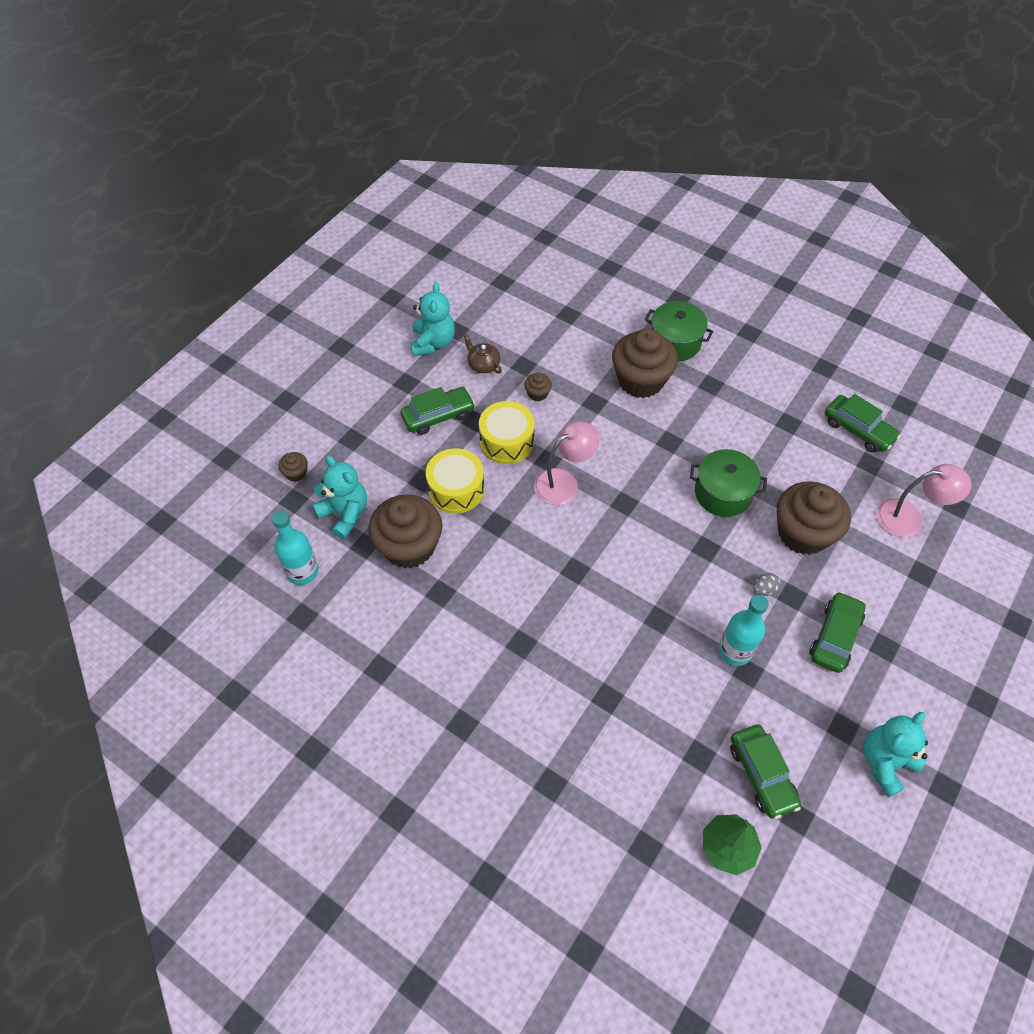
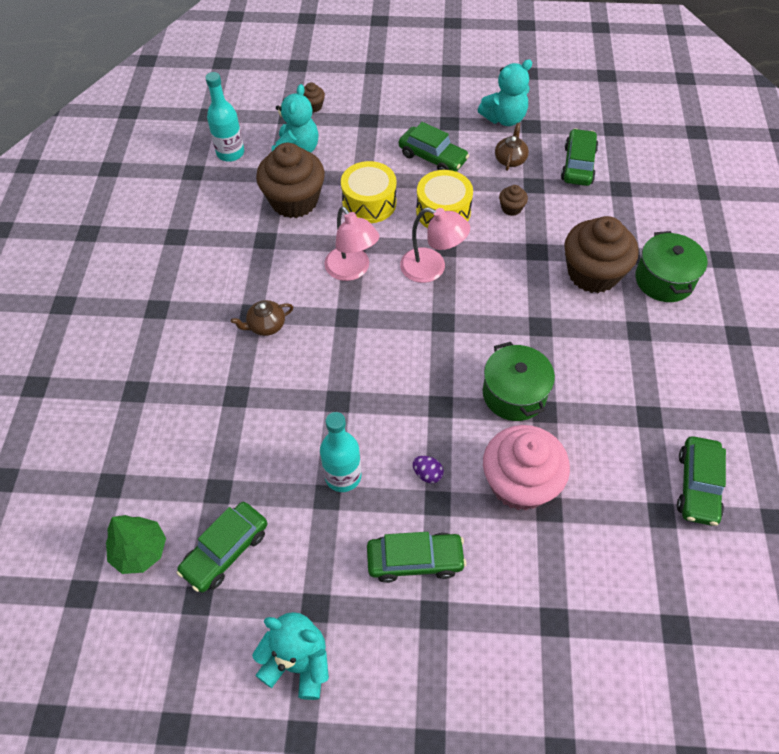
camera: 60 degrees right, 0 degrees up
(524, 325) = (578, 165): none -> green car
(543, 638) = (266, 325): none -> brown teapot
(764, 590) = (427, 474): grey egg -> purple egg
(803, 533) = (520, 483): brown cupcake -> pink cupcake
(909, 518) = (619, 581): pink lamp -> pink lamp (352, 270)

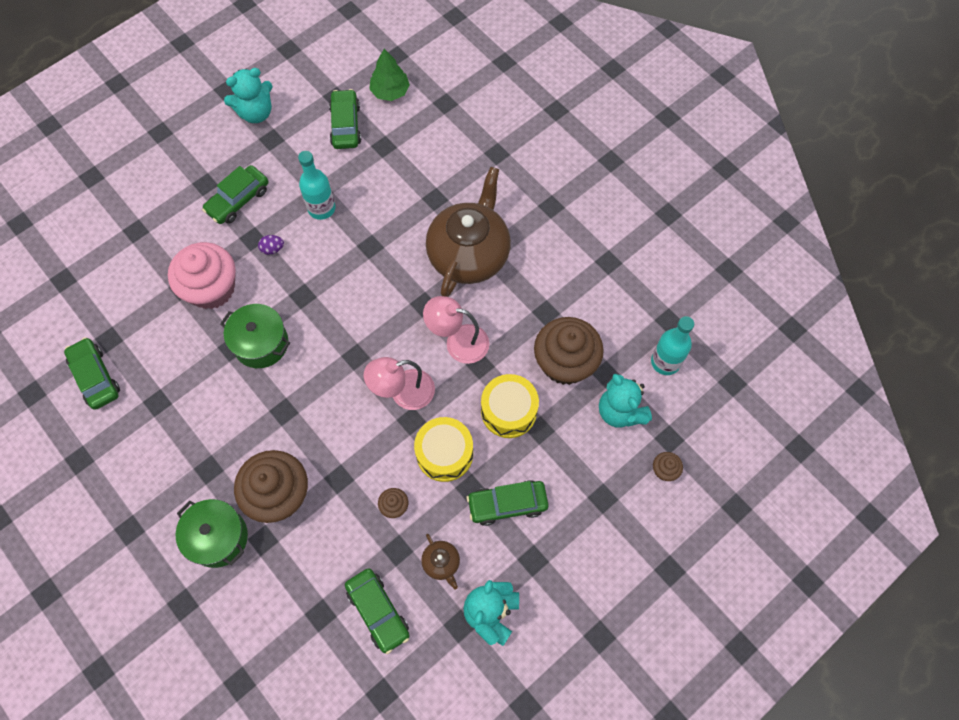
camera: 135 degrees right, 10 degrees up
(266, 325) = (469, 254): brown teapot -> brown teapot, size x2.48

